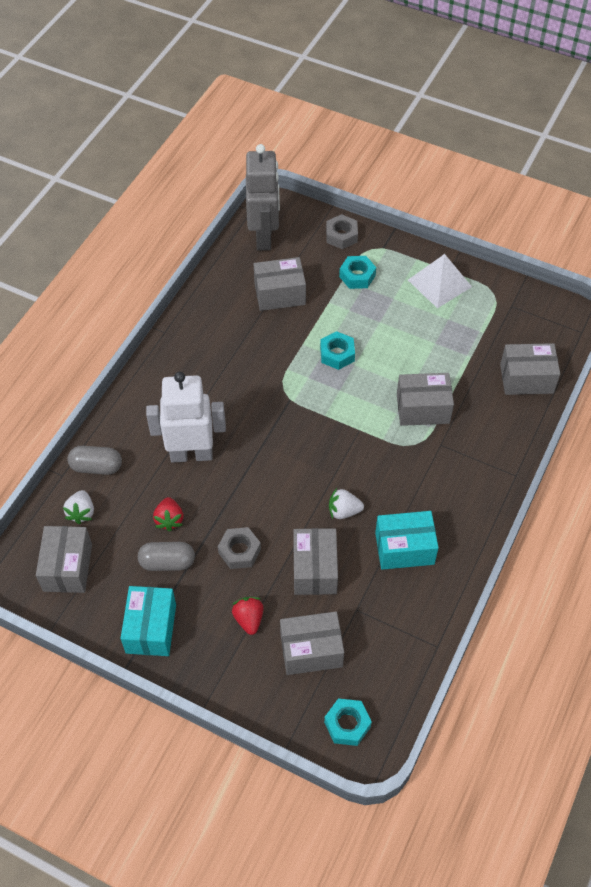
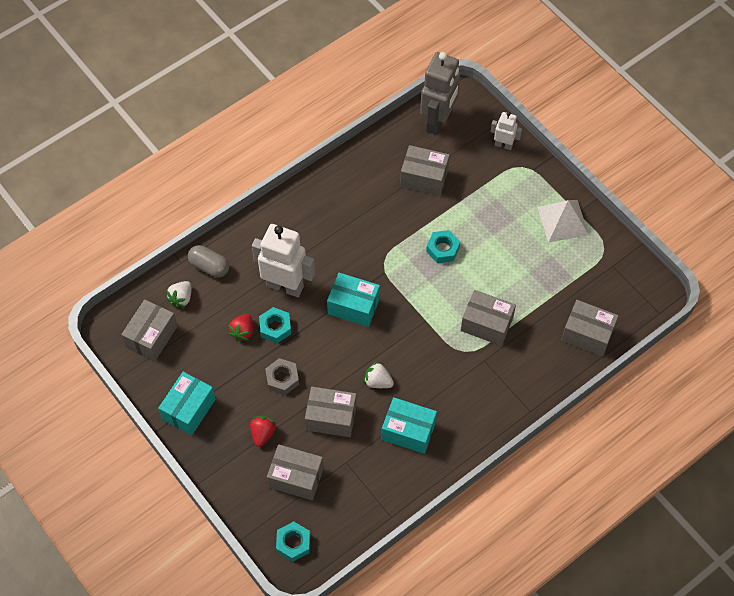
camera: 25 degrees right, 5 degrees up
(167, 562) = (225, 364): grey capsule -> none
(276, 445) = (353, 306): none -> turquoise box
(315, 569) = (331, 418): grey box -> grey box turned 75 degrees clockwise
(341, 236) = (503, 145): grey nut -> white robot
(357, 276) = (496, 187): turquoise nut -> turquoise nut (275, 327)

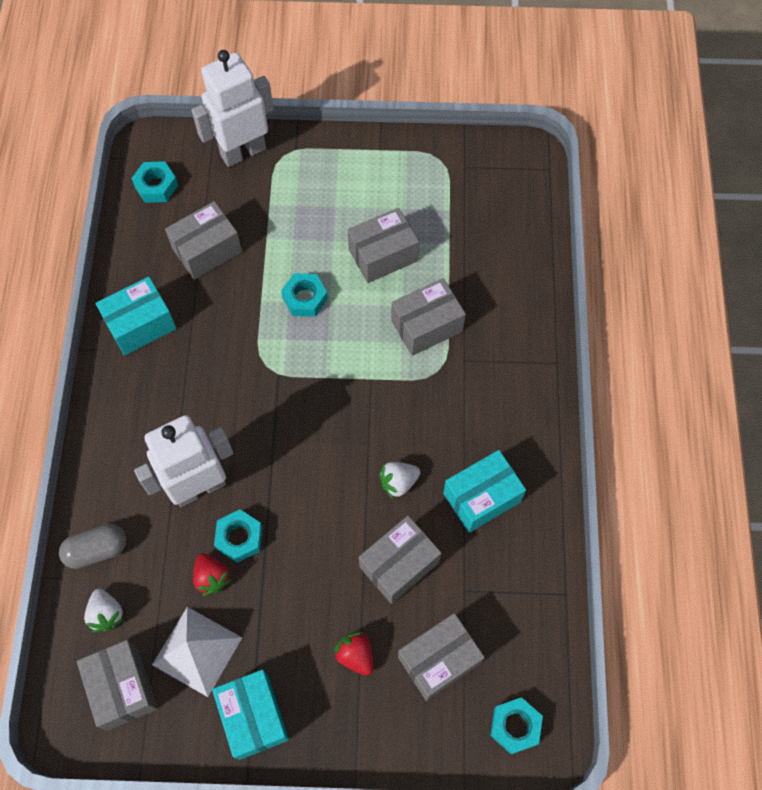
camera: 50 degrees left, 5 degrees up
(282, 379) = (308, 580): grey nut -> none
(353, 306) = (289, 436): turquoise box -> turquoise box (141, 325)
(438, 121) = (156, 186): grey robot -> turquoise nut
(503, 145) = (243, 152): white robot -> white robot, size x1.94
(563, 220) = (376, 169): white pyramid -> white pyramid (197, 651)
(587, 334) = (518, 246): grey box -> grey box (383, 255)

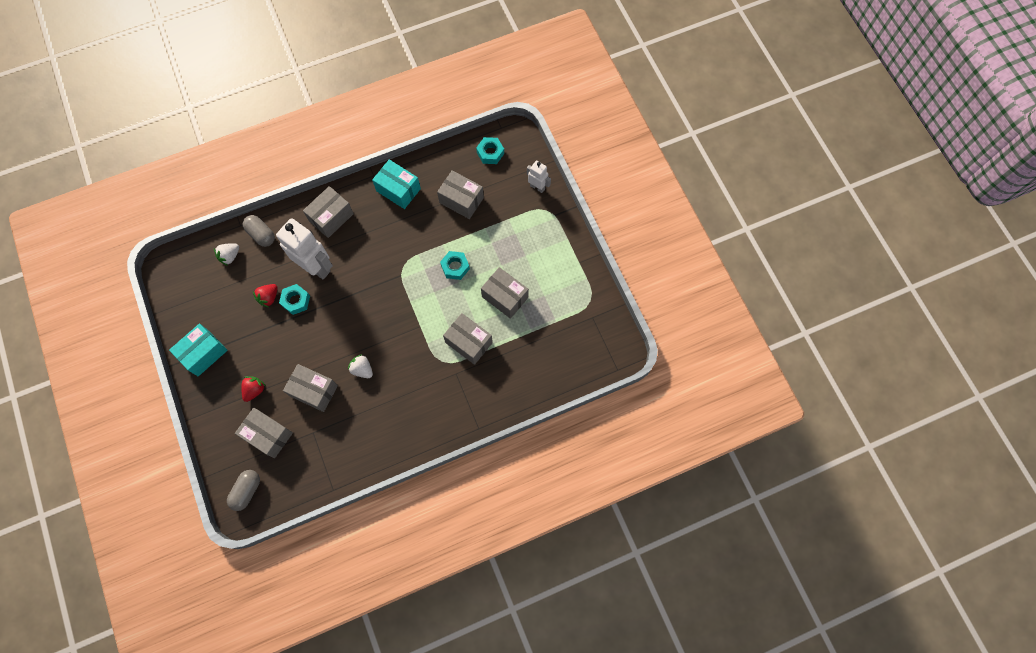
camera: 65 degrees right, 5 degrees up
(123, 688) = (195, 283): grey box -> grey box (331, 217)
(197, 651) = (227, 309): white pyramid -> none
(243, 152) = (537, 187): white robot -> white robot, size x0.51
(481, 497) = (372, 419): turquoise box -> none
(515, 726) = (247, 491): turquoise nut -> grey capsule

